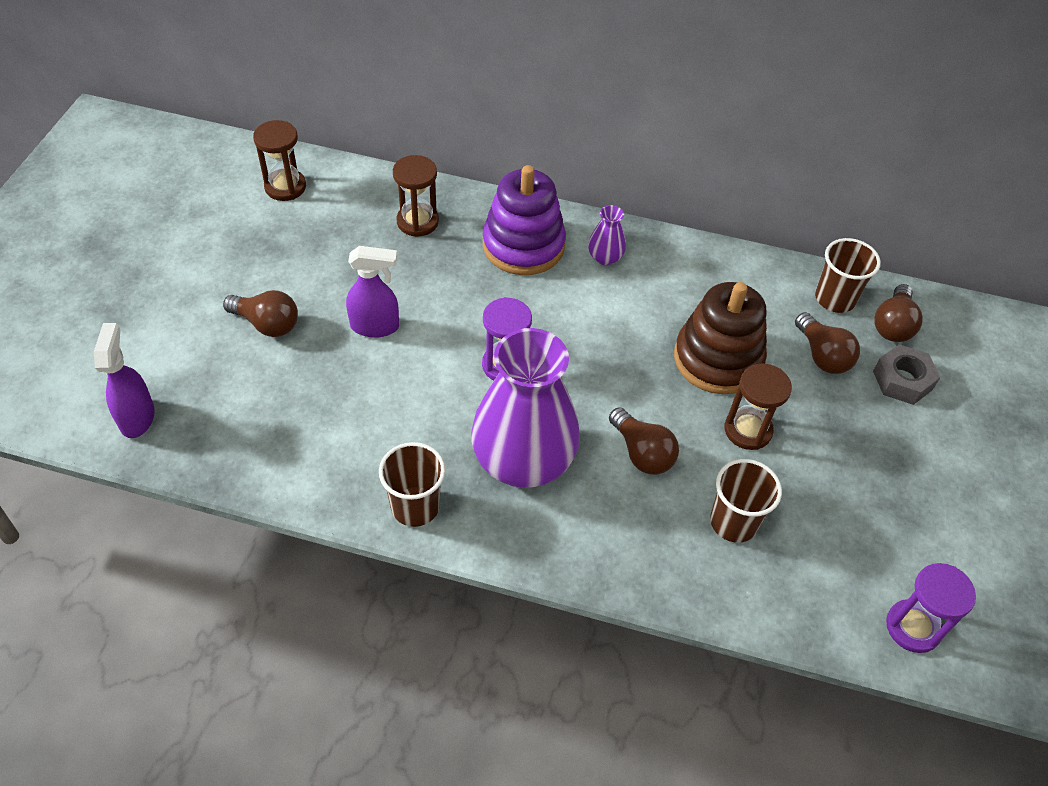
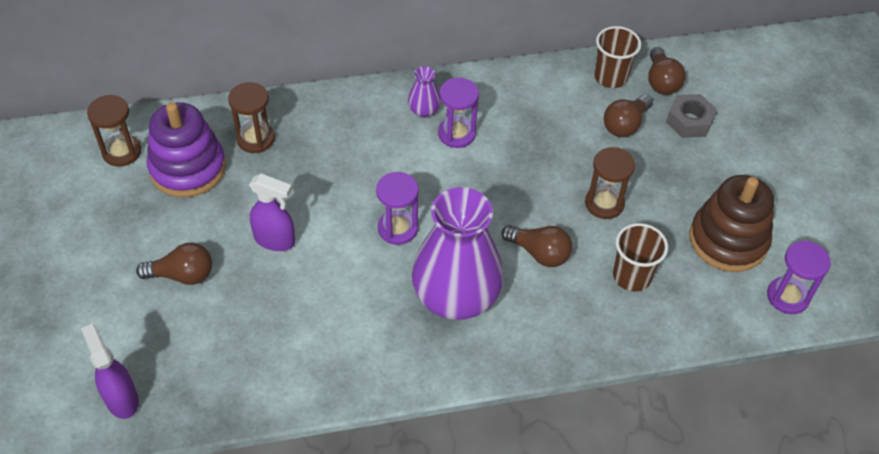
camera: 25 degrees left, 0 degrees up
(375, 326) = (275, 240): purple spray bottle -> purple spray bottle turned 45 degrees clockwise
(415, 506) = (395, 368): brown cup -> none
(523, 245) = (354, 125): purple stacking toy -> purple stacking toy (188, 168)
(625, 294) = (456, 134): none -> purple hourglass
(717, 359) = (553, 158): brown stacking toy -> brown stacking toy (728, 240)
(822, 355) = (625, 125): brown light bulb -> brown light bulb turned 90 degrees clockwise

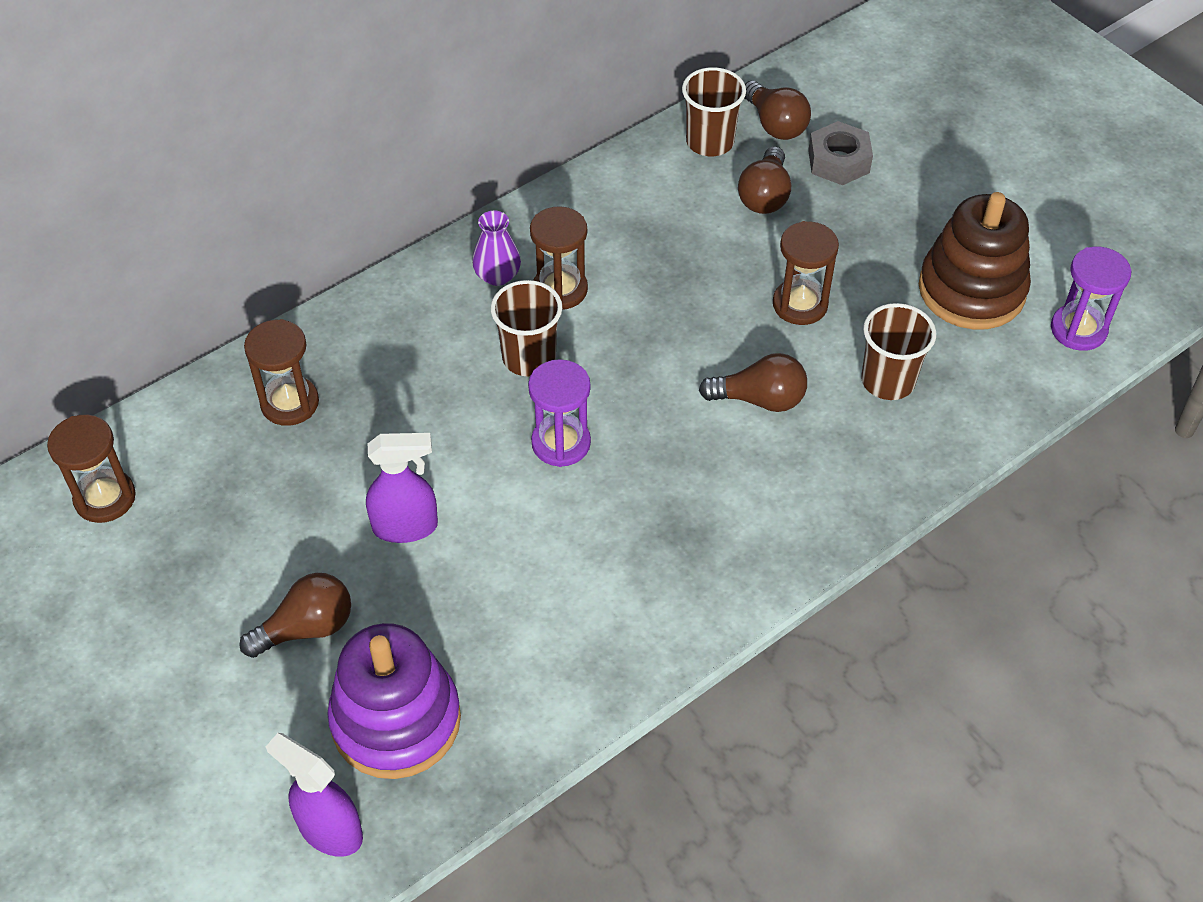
camera: 25 degrees left, 0 degrees up
(188, 168) = (218, 481): purple stacking toy -> purple stacking toy (396, 720)
(411, 168) = (529, 357): none -> brown cup
(456, 134) = (560, 289): purple hourglass -> brown hourglass
(456, 297) = (691, 498): purple vase -> none

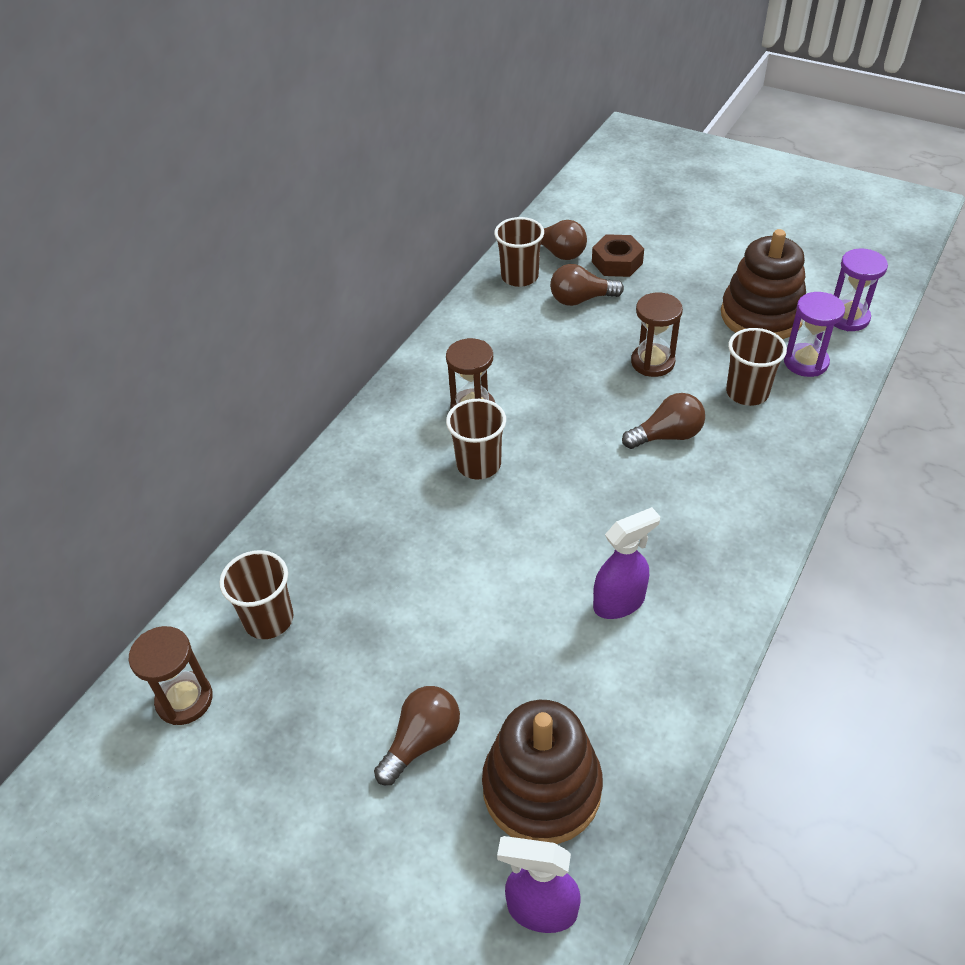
camera: 20 degrees left, 5 degrees down
(223, 447) = (268, 619): none -> brown cup
(290, 403) = (306, 564): brown hourglass -> none
(396, 720) = (542, 788): purple stacking toy -> brown stacking toy
(406, 527) = (457, 626): purple spray bottle -> purple spray bottle (619, 602)
(497, 275) = (419, 414): purple vase -> none
(561, 443) = (541, 518): purple hourglass -> purple hourglass (805, 362)
(765, 196) = (581, 299): brown light bulb -> brown light bulb turned 90 degrees clockwise
(838, 161) = (617, 262): grey nut -> brown nut

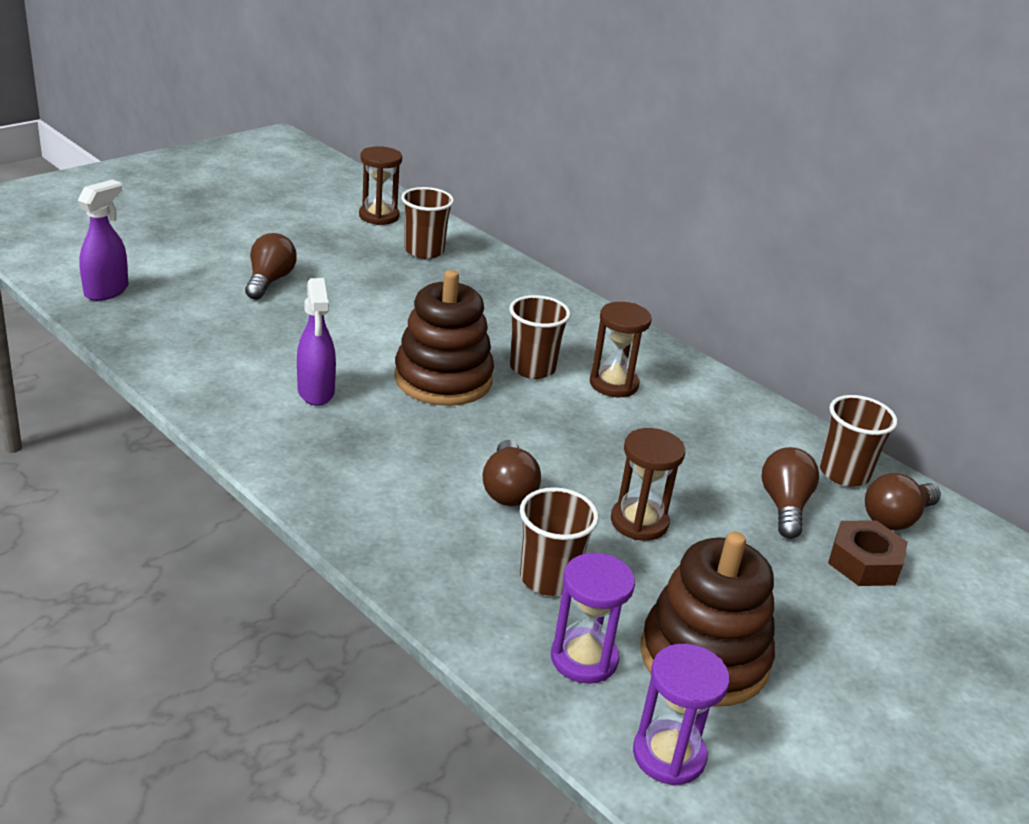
camera: 100 degrees right, 15 degrees down
(422, 741) = (269, 281): brown light bulb -> brown light bulb turned 135 degrees counterclockwise
(542, 788) = (187, 313): brown stacking toy -> brown stacking toy (443, 379)

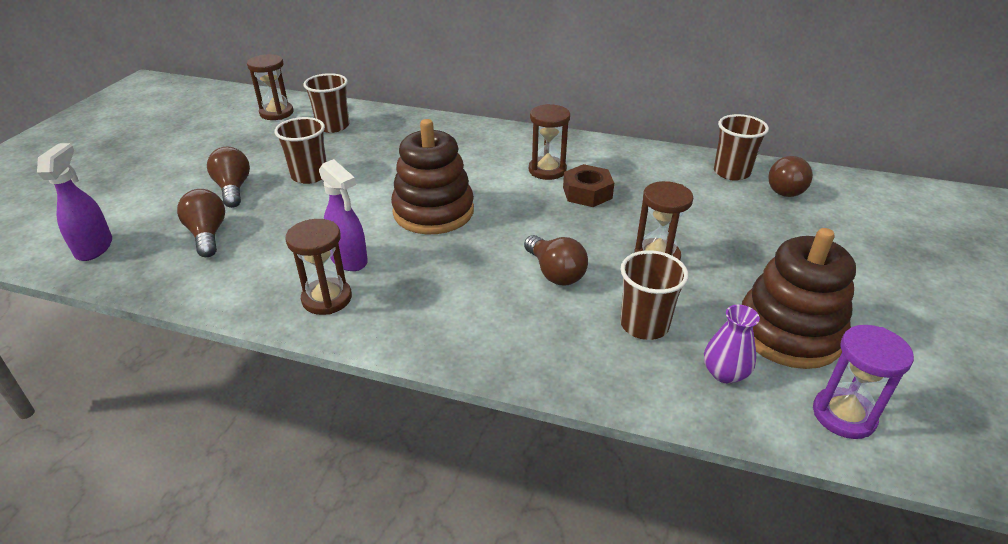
camera: 25 degrees left, 5 degrees up
(263, 419) = (327, 298): none -> brown hourglass
(532, 368) = (486, 180): brown cup -> brown cup (309, 176)
(584, 659) = (724, 373): purple hourglass -> purple vase
(784, 506) = (723, 207): brown light bulb -> brown light bulb (208, 235)
(864, 562) = (800, 223): brown nut -> brown nut (587, 193)

